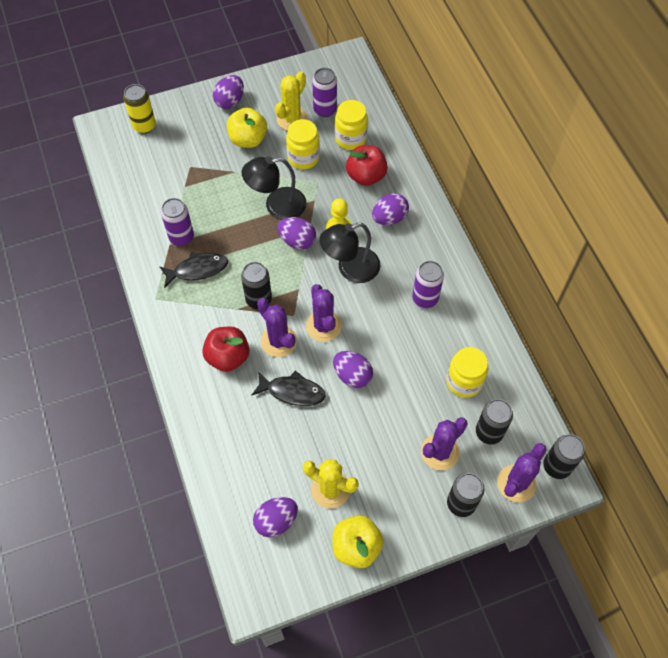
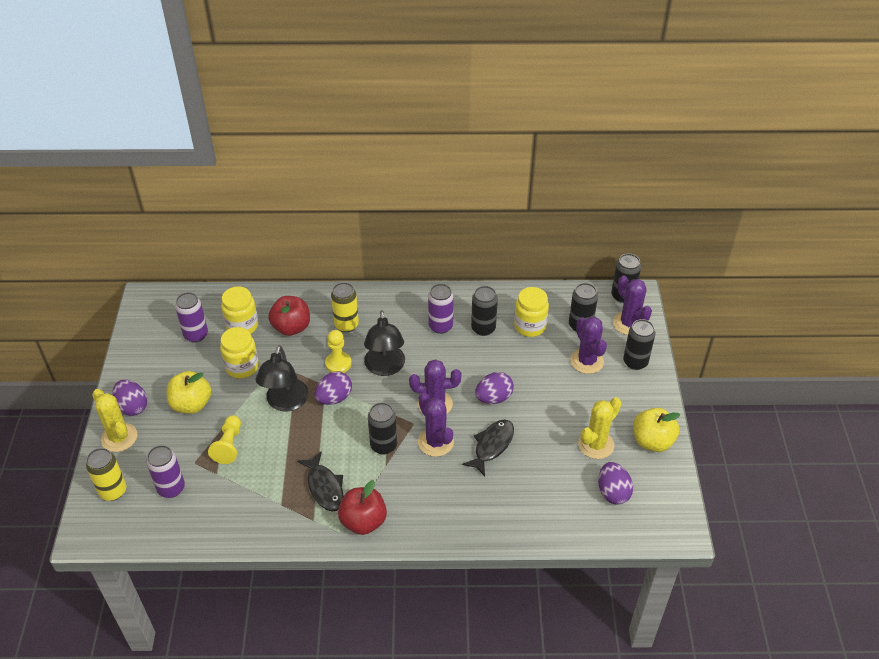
camera: 70 degrees left, 15 degrees down
(181, 237) = (278, 491): purple can -> purple can (171, 488)
(197, 270) = (324, 487): black fish -> black fish turned 150 degrees clockwise
(216, 183) = (229, 445): none -> yellow pawn
(228, 357) = (435, 486): red apple -> red apple (363, 521)
(278, 341) = (435, 442): purple cactus -> purple cactus turned 75 degrees clockwise
(292, 119) = (190, 363): yellow cactus -> yellow cactus (119, 437)
(389, 218) = (346, 325): purple egg -> yellow can
(440, 338) = (483, 328): none -> black can

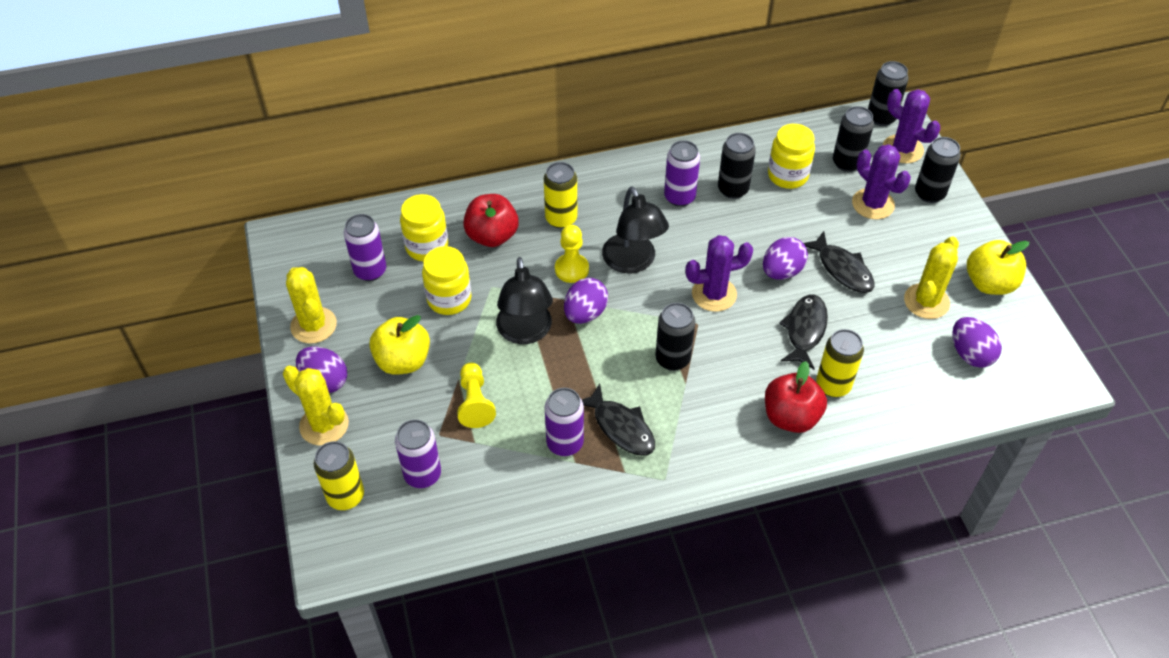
camera: 15 degrees left, 5 degrees up
(141, 365) = (313, 325): none -> yellow cactus
(279, 489) = (565, 443): none -> purple can
(363, 521) = (688, 459): red apple -> red apple (791, 417)
(435, 442) = (735, 340): purple cactus -> none
(495, 492) = (833, 385): none -> yellow can
(541, 406) = (842, 269): none -> black fish

